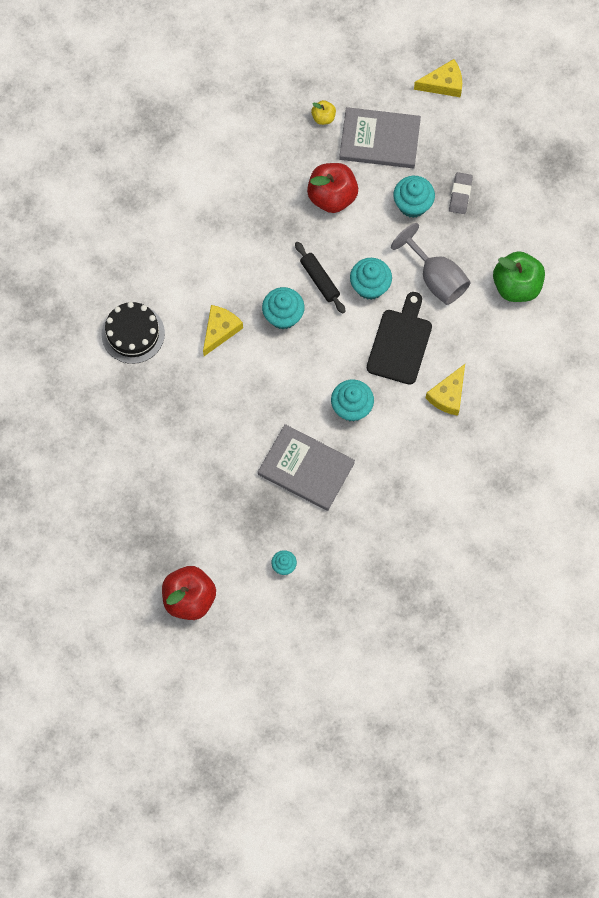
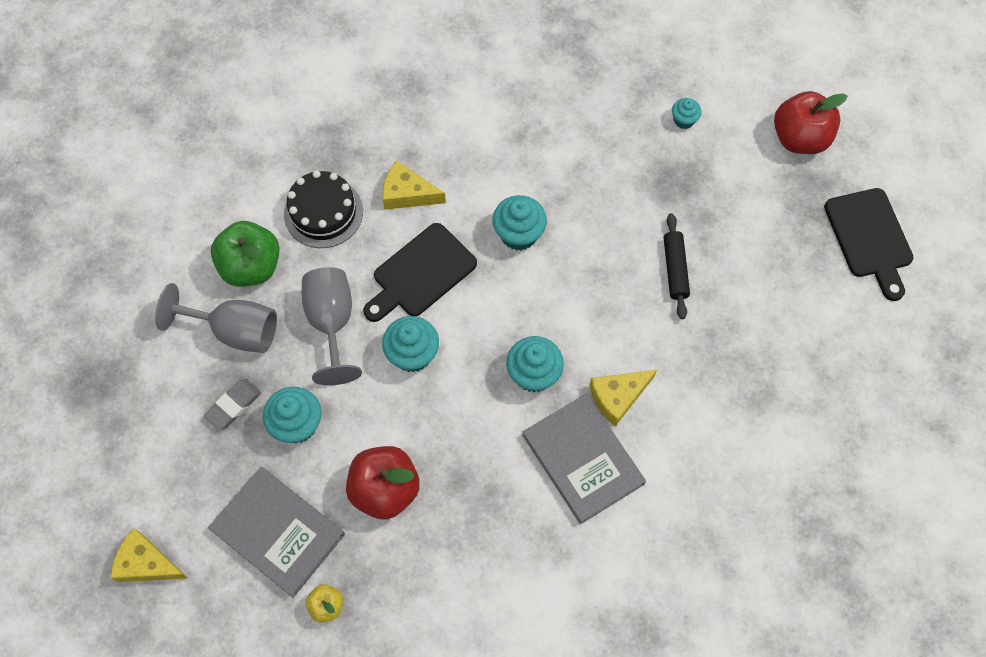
camera: 150 degrees left, 5 degrees down
(102, 541) = (870, 238): none -> black cutting board
(133, 333) = (725, 449): black cake -> black cake (323, 212)
(306, 468) = (606, 199): grey book -> grey book (582, 459)
(319, 280) = (465, 393): black rolling pin -> black rolling pin (675, 269)
(448, 395) = (407, 194): yellow cheese -> yellow cheese turned 135 degrees counterclockwise
(495, 239) = (235, 331): none -> grey goblet

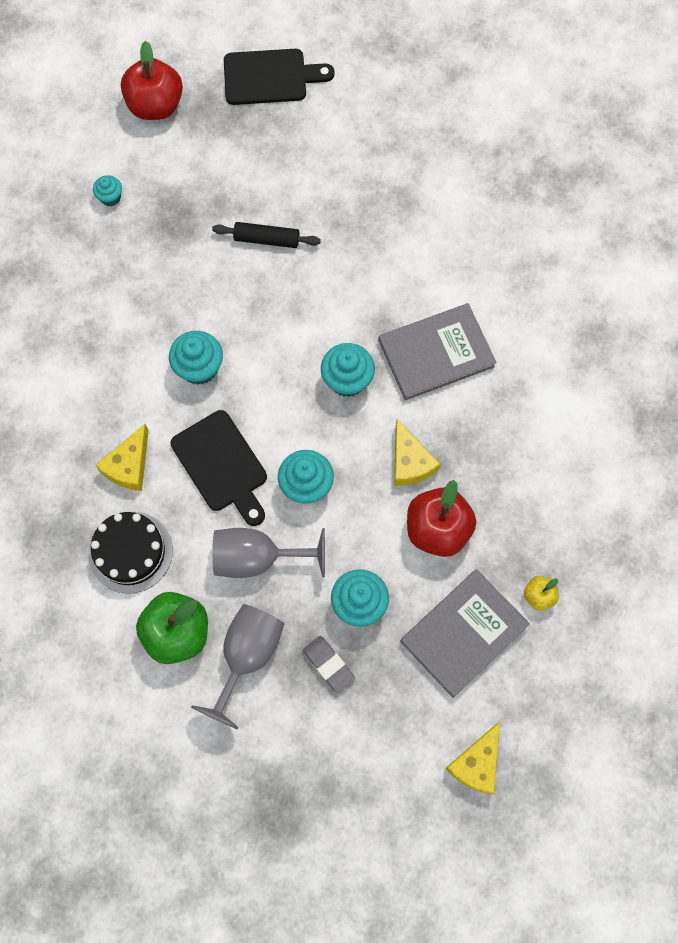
camera: 80 degrees left, 5 degrees up
(617, 397) = (382, 313): yellow cheese -> yellow cheese (410, 462)

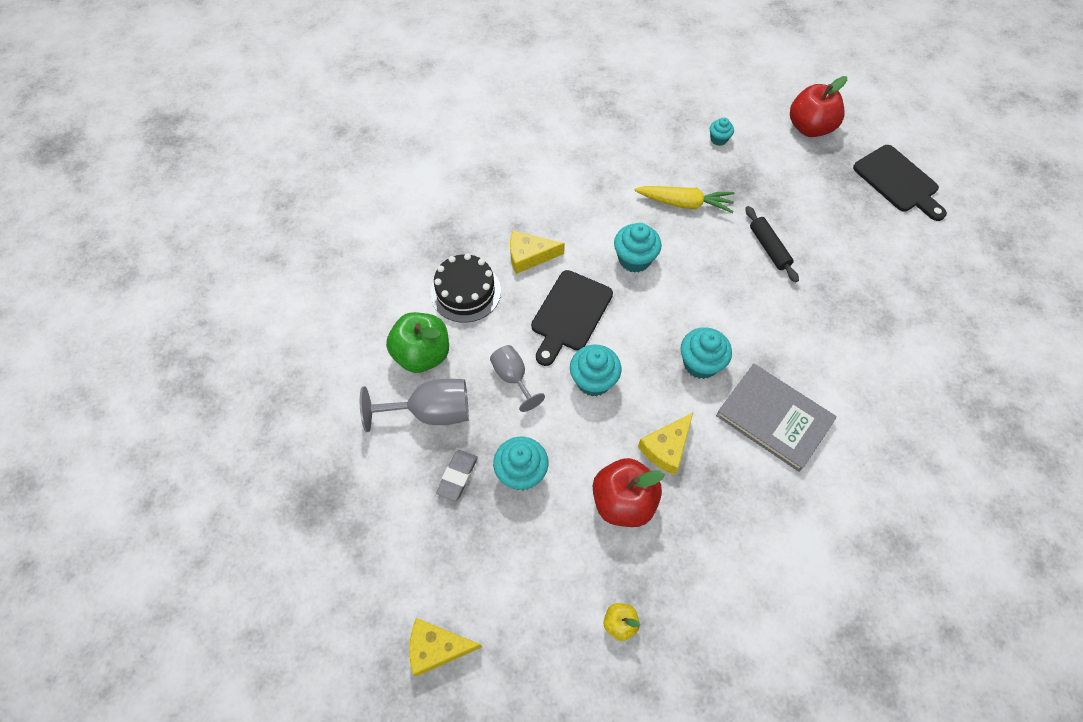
camera: 60 degrees right, 10 degrees down
(166, 280) = (685, 203): none -> yellow carrot
(257, 558) = (513, 378): grey goblet -> grey goblet, size x0.65
(464, 633) = (546, 574): grey book -> none

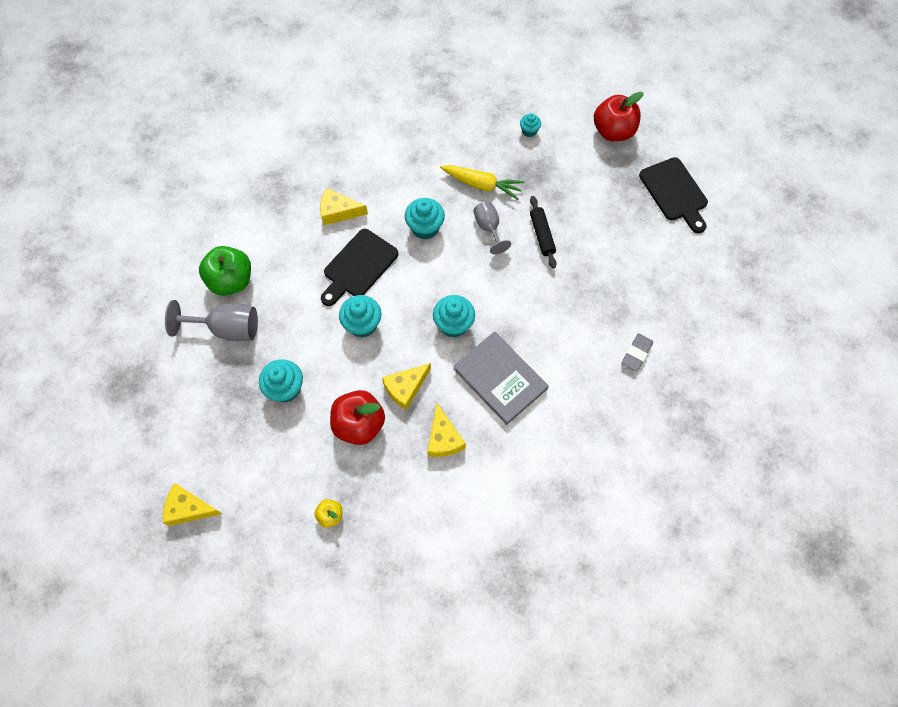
camera: 10 degrees right, 5 degrees up
(457, 476) = (235, 383): grey eraser -> grey eraser (636, 353)
(465, 292) = (278, 234): black cake -> none
(513, 378) = (299, 311): grey goblet -> grey goblet (488, 228)
(730, 501) = (443, 438): none -> yellow cheese

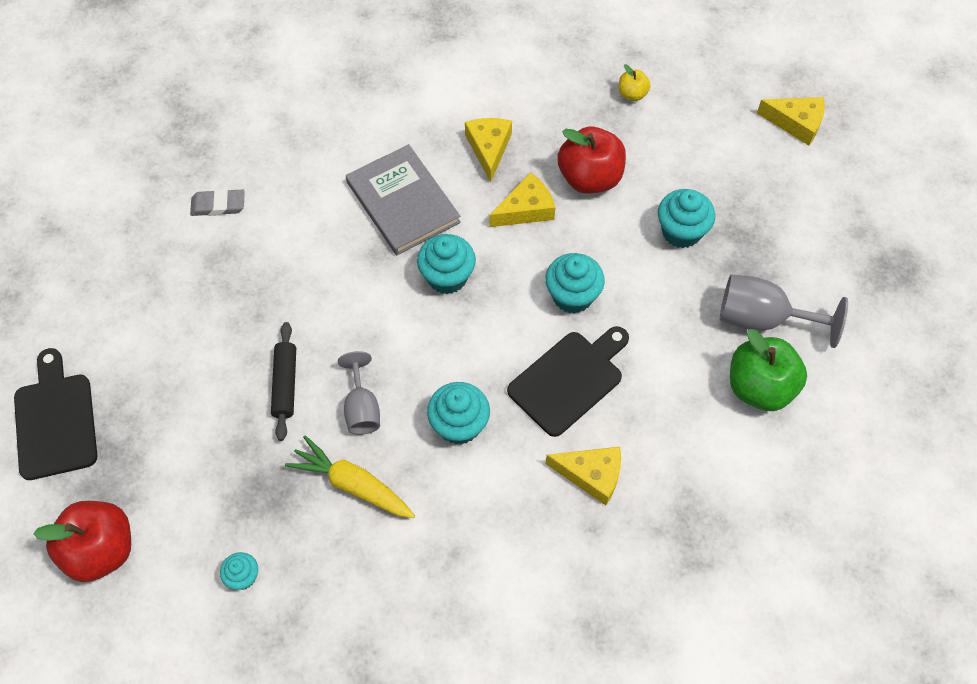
camera: 170 degrees left, 5 degrees down
(636, 353) = (218, 205): grey eraser -> grey eraser turned 45 degrees clockwise

